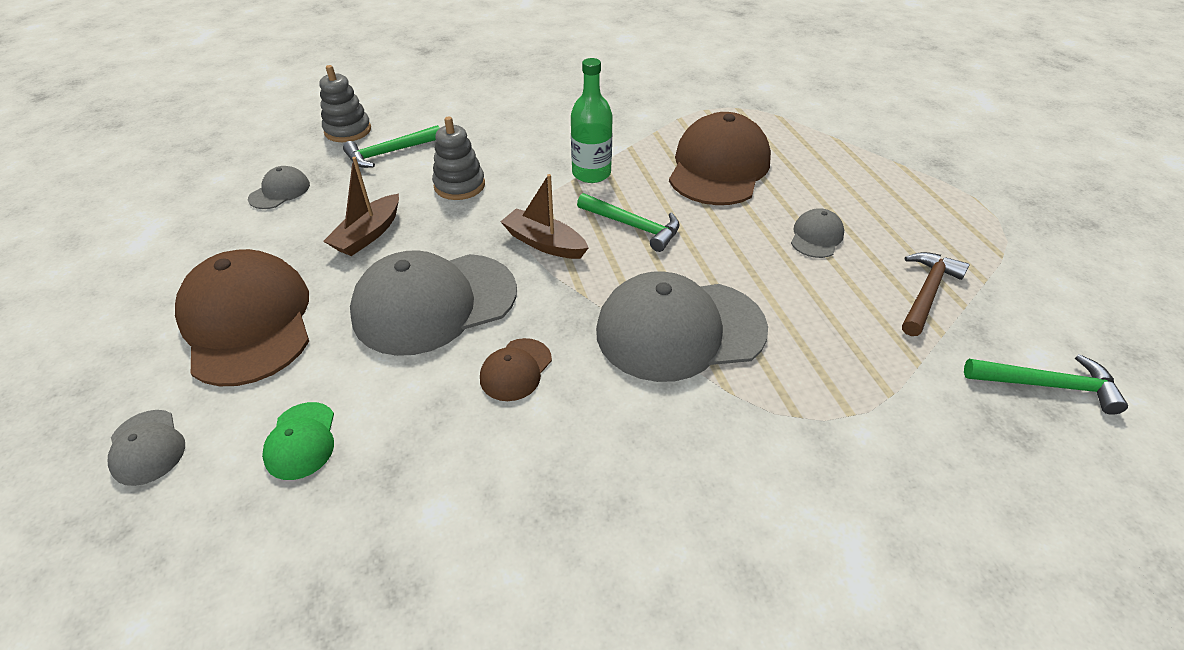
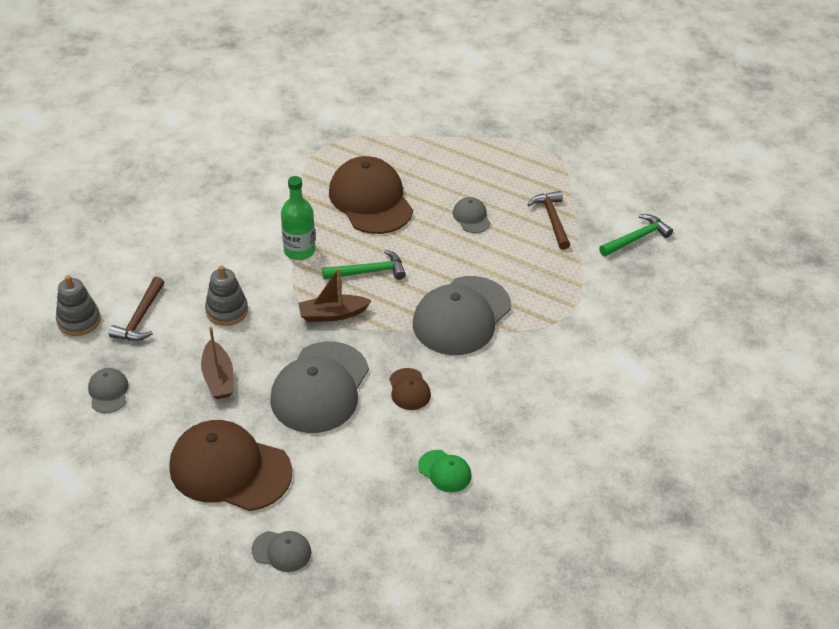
camera: 45 degrees left, 0 degrees up
(301, 441) = (353, 491): green cap -> green cap (444, 471)
(390, 153) = (140, 318): green hammer -> brown hammer

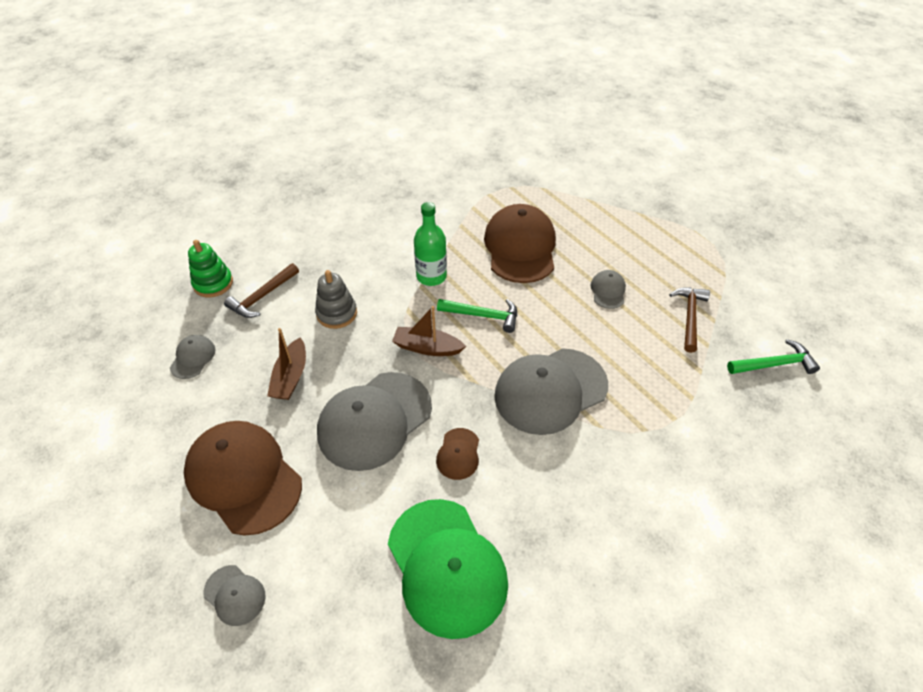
camera: 25 degrees right, 5 degrees up
(79, 321) = (213, 283): grey stacking toy -> green stacking toy
(444, 471) = (446, 566): green cap -> green cap, size x2.20

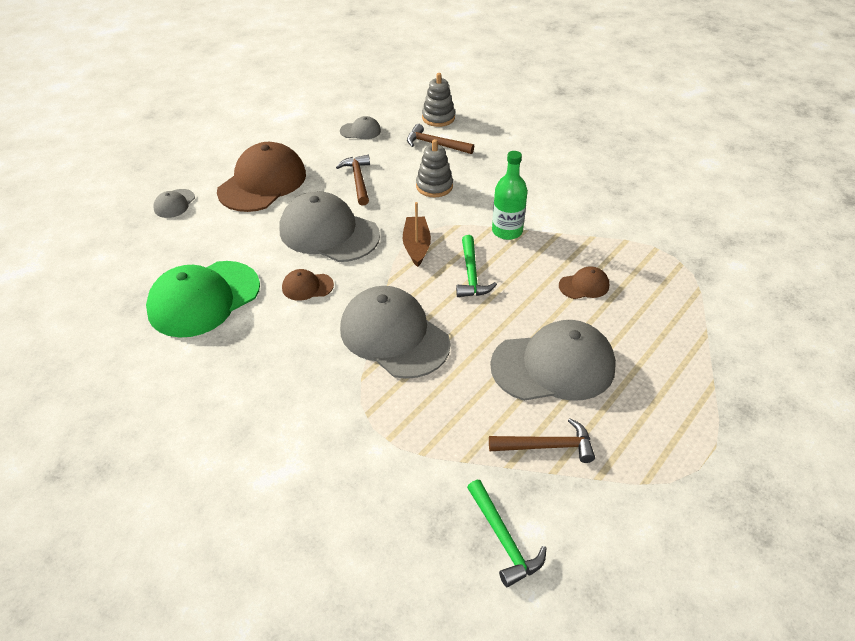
camera: 75 degrees right, 5 degrees down
(213, 283) = (438, 118): green stacking toy -> grey stacking toy
(291, 377) = (358, 180): brown boat -> brown hammer
(520, 247) = (584, 285): brown cap -> brown cap, size x0.45
(608, 291) = (553, 366): grey cap -> grey cap, size x2.20

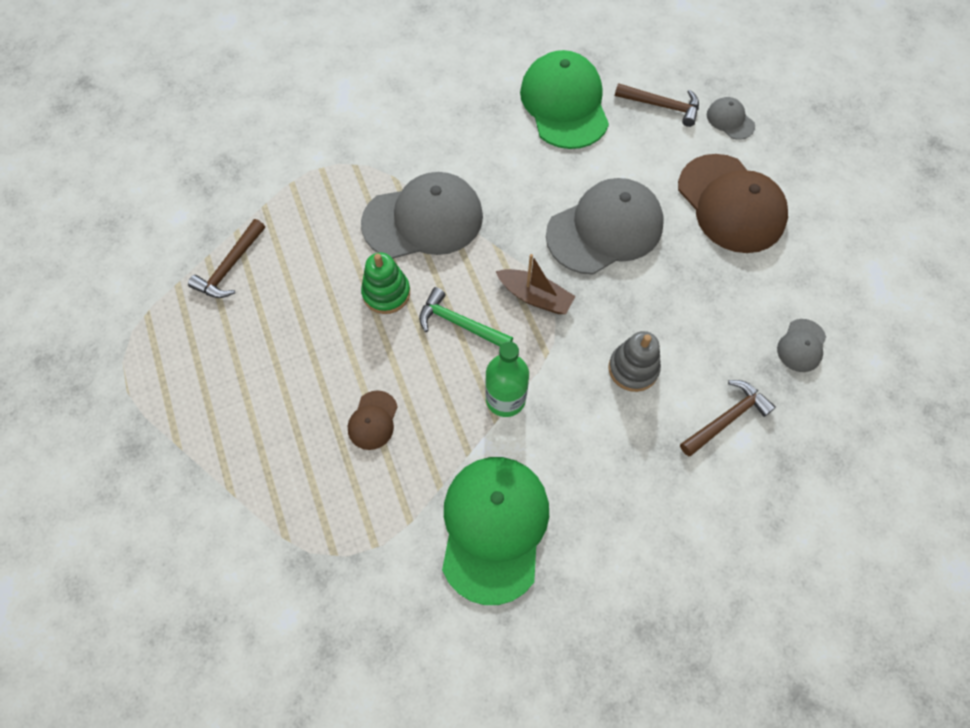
camera: 120 degrees right, 20 degrees up
(307, 286) = (532, 181): brown cap -> none
(358, 180) = (688, 295): brown hammer -> brown hammer (662, 106)
(438, 118) = (794, 458): grey stacking toy -> none
(481, 326) = (386, 293): none -> green stacking toy
(503, 539) = (187, 195): green hammer -> none
(553, 366) = (299, 323): grey cap -> none
(591, 205) = (494, 528): none -> green cap

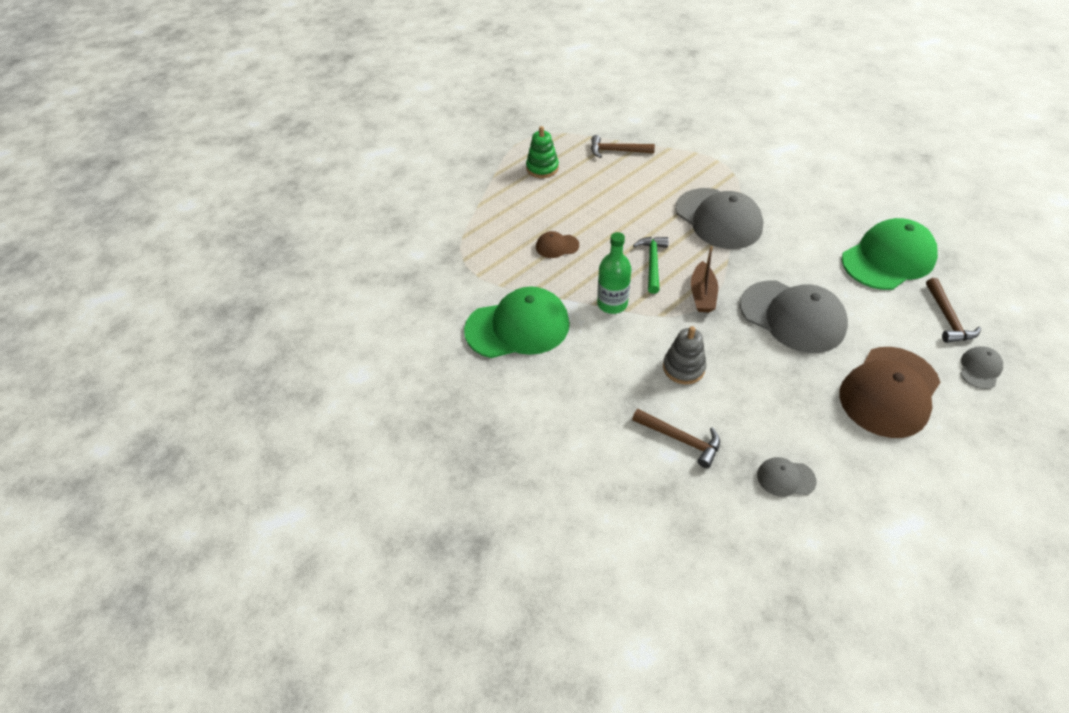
camera: 70 degrees right, 15 degrees down
(386, 293) = (649, 221): green stacking toy -> green stacking toy (542, 168)

